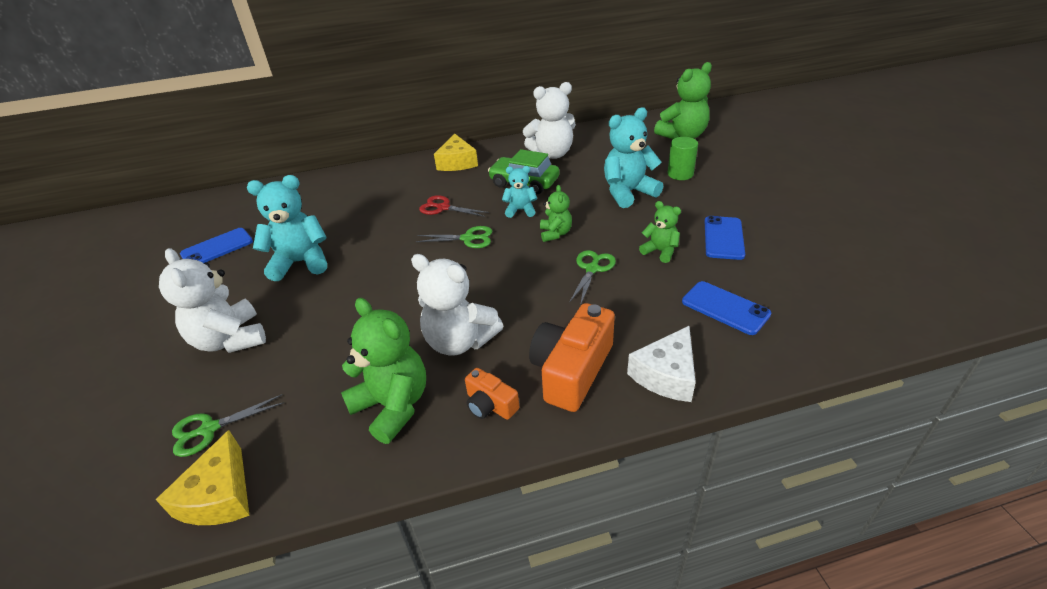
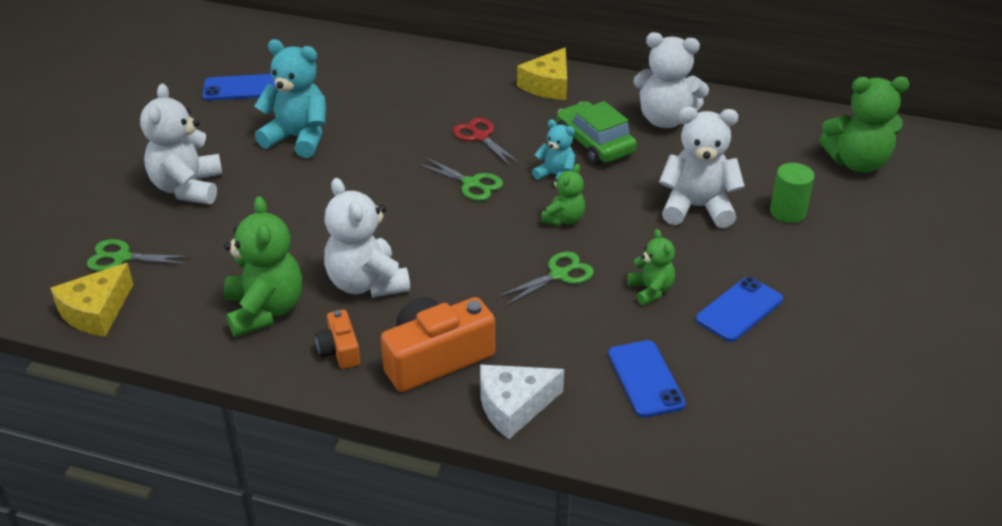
camera: 30 degrees right, 0 degrees up
(628, 192) = (697, 208): turquoise teddy bear -> white teddy bear

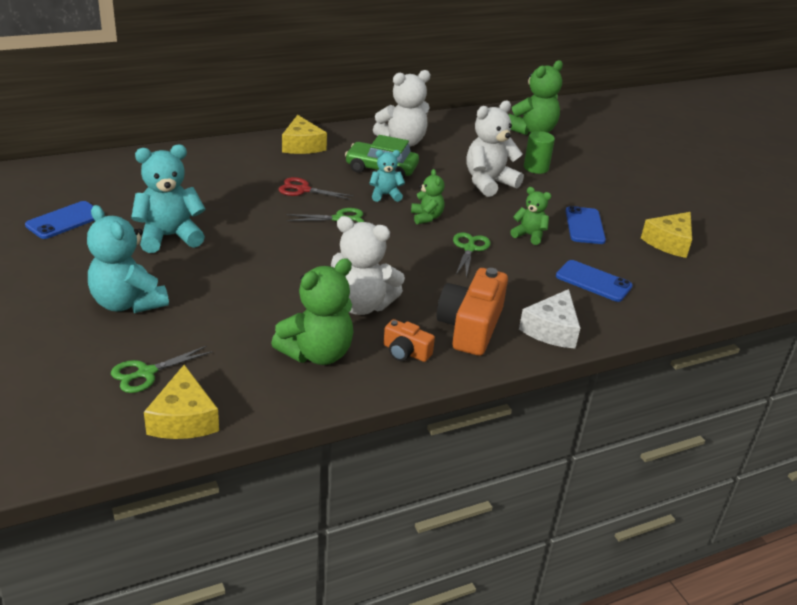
camera: 45 degrees left, 5 degrees down
(188, 188) = (128, 303): white teddy bear -> turquoise teddy bear
(265, 310) = (317, 354): green teddy bear -> green teddy bear turned 105 degrees clockwise
(824, 381) = (669, 242): none -> yellow cheese

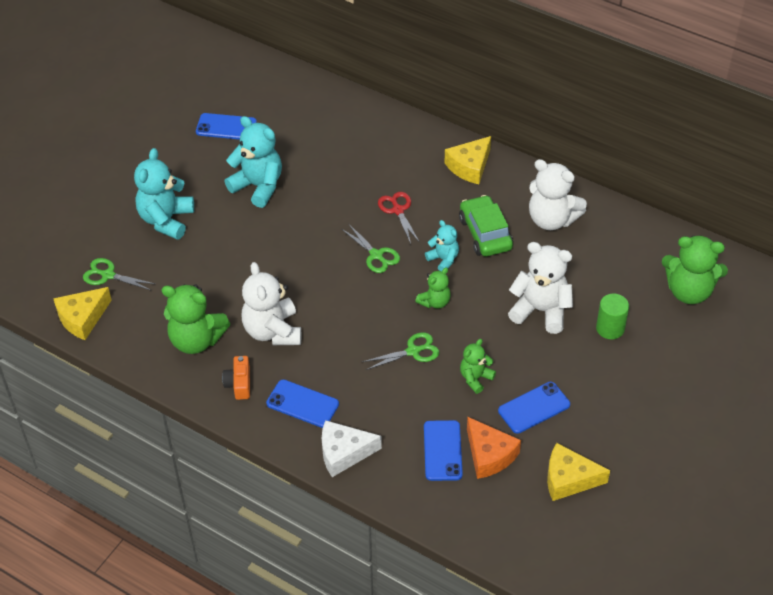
camera: 60 degrees right, 15 degrees up
(470, 327) = (302, 404): orange camera -> blue phone
(529, 235) = (475, 378): green teddy bear -> green teddy bear turned 135 degrees counterclockwise
(616, 263) = (489, 455): none -> orange cheese

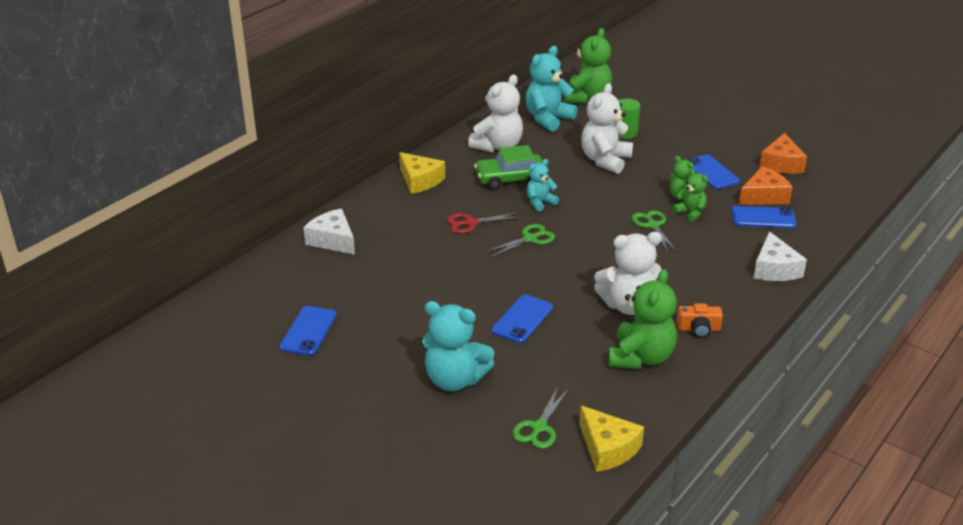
camera: 85 degrees left, 15 degrees down
(258, 186) = (415, 309): turquoise teddy bear -> turquoise teddy bear (548, 119)
(302, 404) = (720, 290): blue phone -> blue phone (522, 319)
(357, 121) = (333, 240): none -> white cheese
(434, 302) = (593, 210): green teddy bear -> green teddy bear (690, 213)
(569, 479) = (781, 164): yellow cheese -> orange cheese

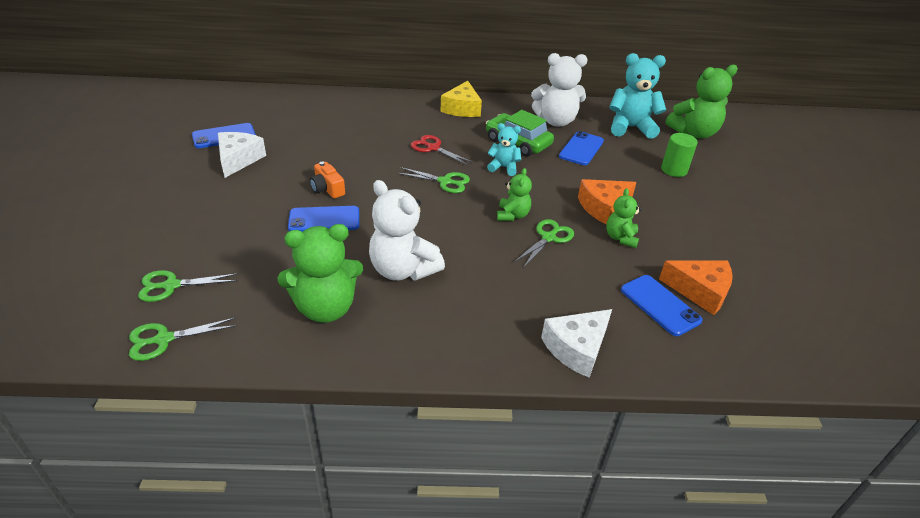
camera: 50 degrees right, 5 degrees up
(333, 240) = (344, 105): white cheese -> white cheese (238, 159)
(454, 380) = (210, 217): turquoise teddy bear -> none
(605, 160) = (614, 175): white teddy bear -> none
(607, 448) = (164, 339): yellow cheese -> green scissors
(690, 213) = (600, 253): green teddy bear -> green teddy bear (512, 215)
(698, 329) = (408, 330): orange camera -> orange camera (327, 189)
(711, 172) = (689, 241): blue phone -> blue phone (581, 149)
(781, 164) = (779, 282): orange cheese -> orange cheese (603, 207)

